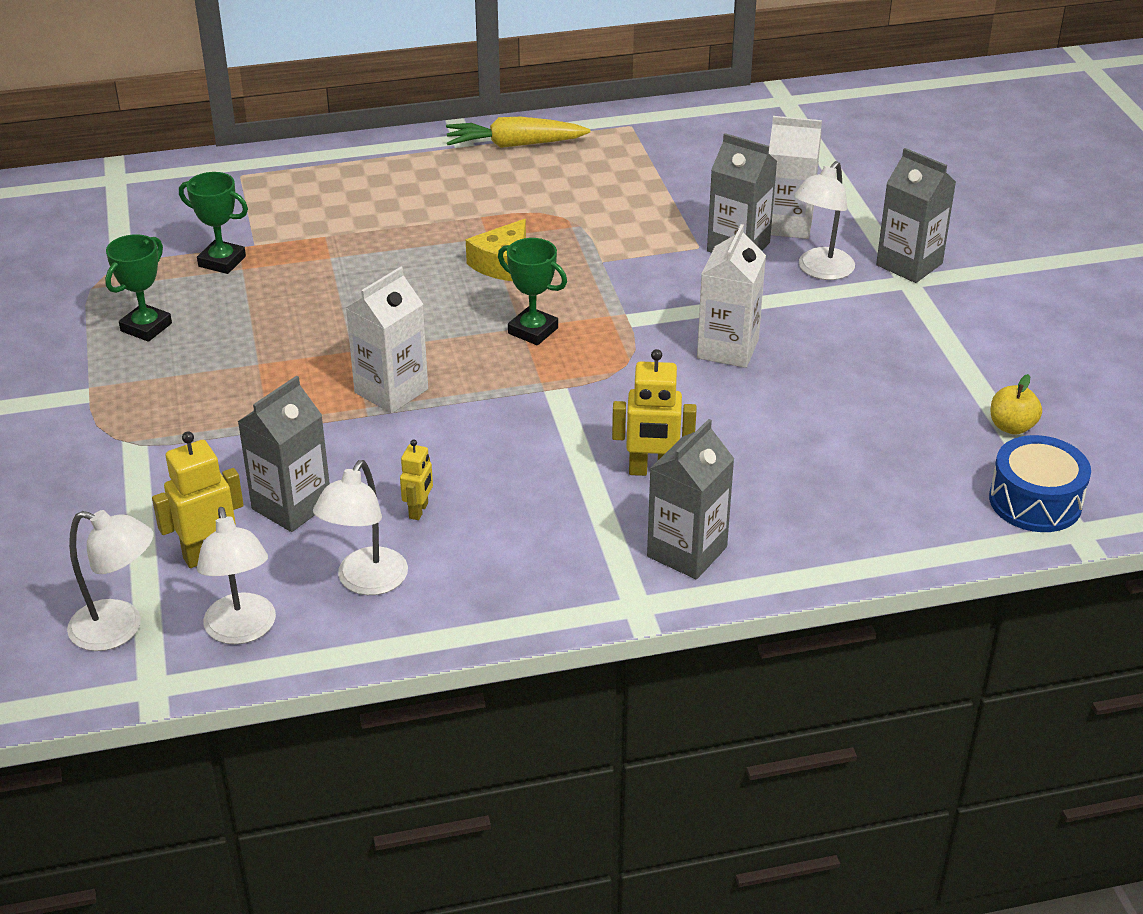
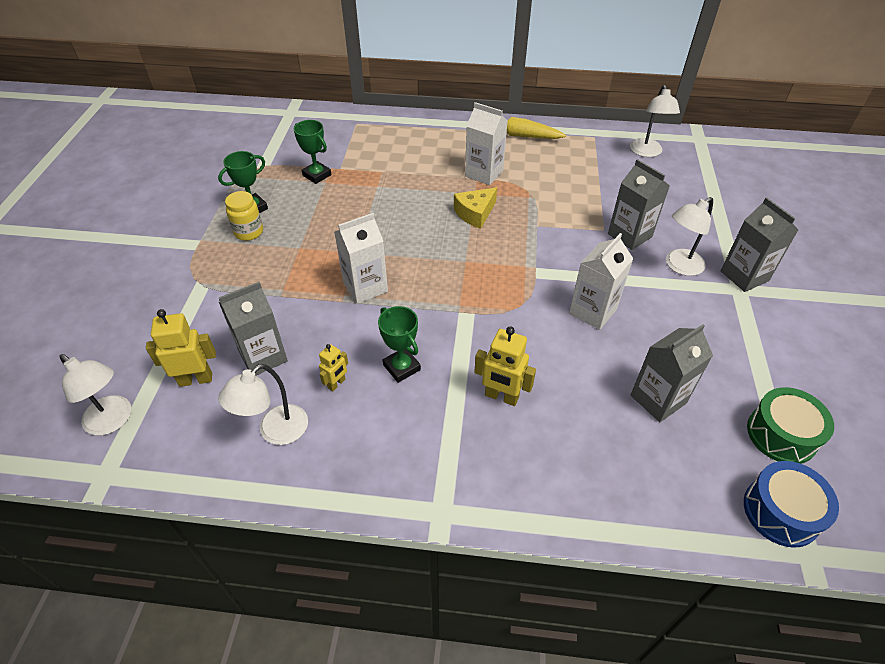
camera: 20 degrees right, 10 degrees up
(162, 360) = (249, 232): none -> yellow jar
(242, 630) = (181, 446): white lamp -> white lamp (647, 152)
(533, 331) = (472, 265): green trophy -> green trophy (401, 367)
(687, 552) = (497, 475): grey carton -> grey carton (658, 399)
(787, 224) = (669, 226): white carton -> white carton (484, 173)
(1011, 427) = (781, 434): yellow apple -> green drum

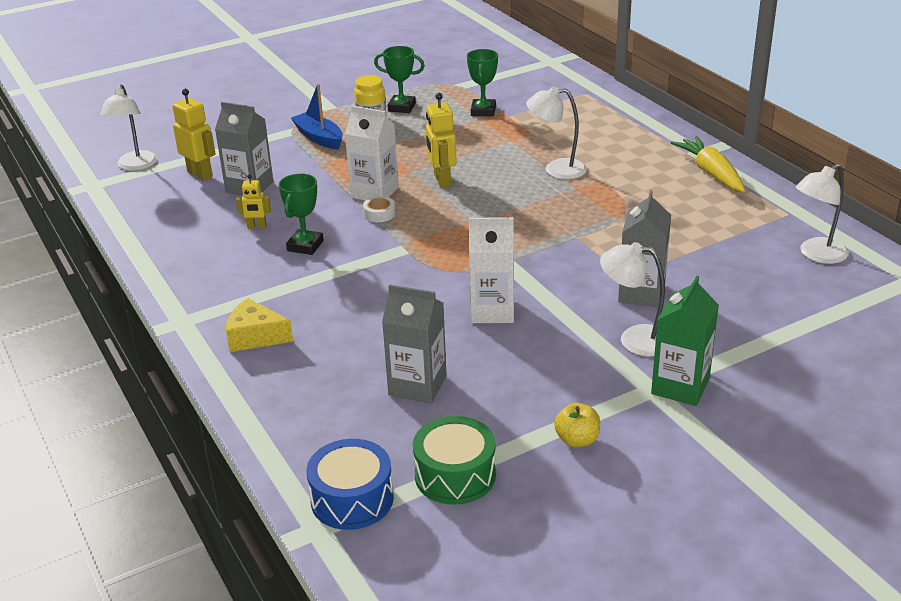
camera: 55 degrees right, 15 degrees down
(237, 274) = (319, 138): none -> blue boat
(275, 432) = (186, 224): white lamp -> white lamp (556, 169)
(400, 301) = (379, 214): none -> white tape
(475, 213) = (545, 200): yellow cheese -> yellow cheese (255, 336)
(484, 173) = (614, 180): white carton -> none
(501, 397) = (326, 303): yellow robot -> yellow robot (442, 180)
(744, 276) = (680, 386): grey carton -> green carton
(774, 351) = (577, 440): none -> yellow apple

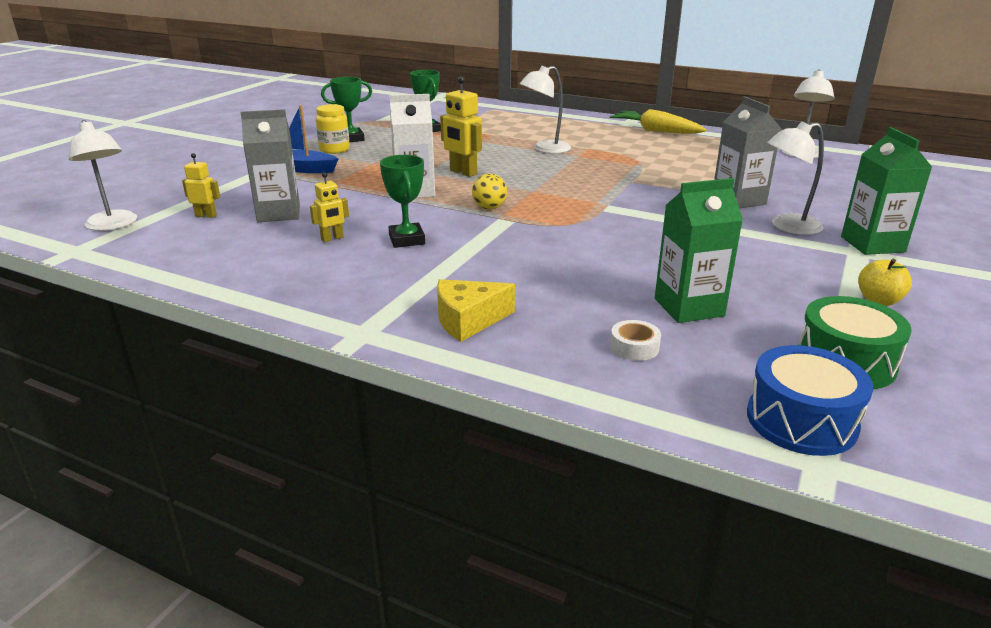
camera: 35 degrees left, 5 degrees down
(200, 174) = (206, 215): yellow robot -> yellow robot, size x0.59
(379, 214) = (443, 203): white tape -> white tape (634, 347)
(408, 231) = (489, 208): none -> yellow ball
(417, 385) = (689, 307): grey carton -> green carton
(492, 311) = (653, 239): white carton -> none

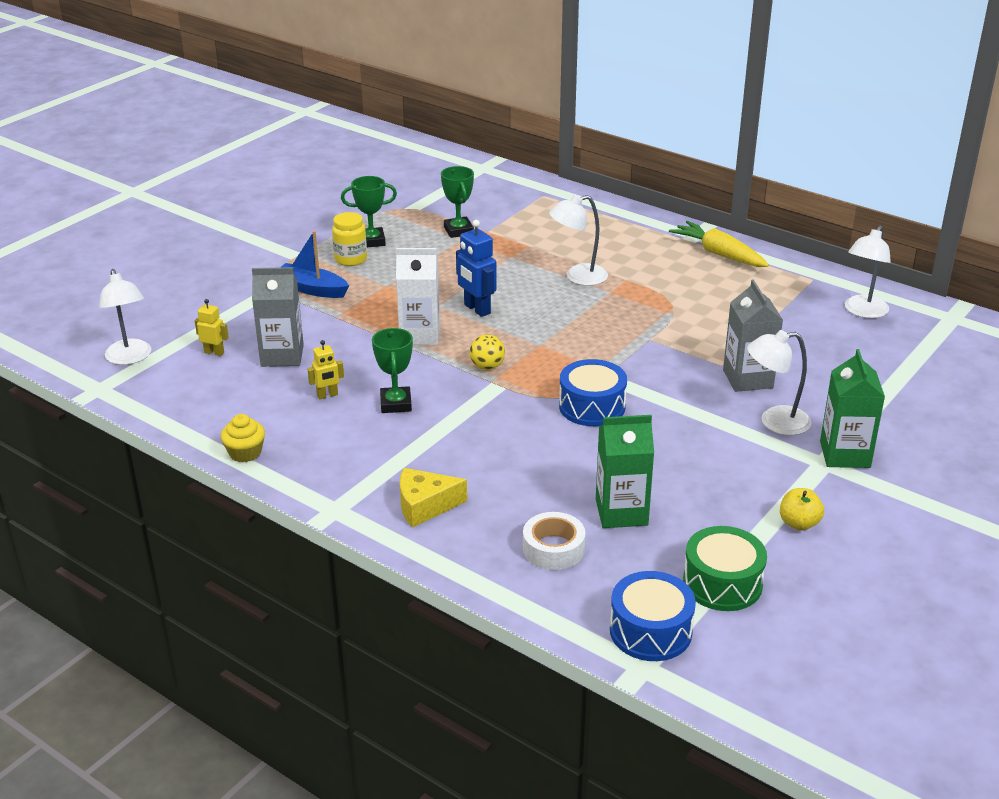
camera: 10 degrees right, 5 degrees up
(247, 290) = (245, 453): none -> yellow cupcake
(463, 172) = (477, 309): yellow robot -> blue robot
(606, 228) = (592, 406): none -> blue drum
(634, 347) = (553, 549): white tape -> white tape, size x1.52

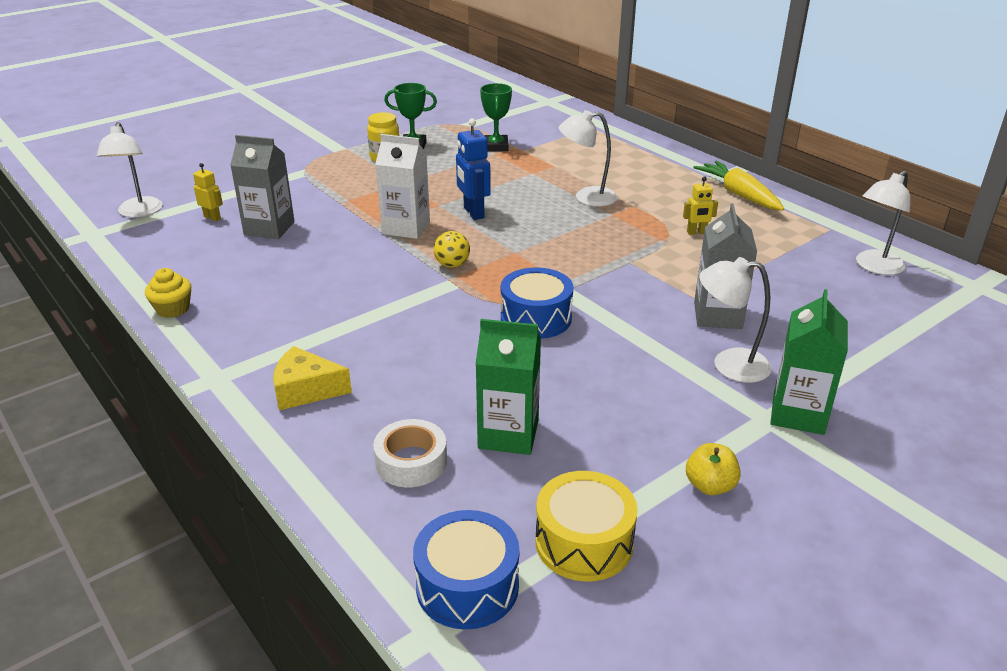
camera: 15 degrees right, 0 degrees up
(312, 289) = (335, 177): blue boat -> none
(327, 395) = (285, 269): yellow robot -> yellow robot (696, 232)
(396, 404) = (343, 286): green trophy -> none
(722, 583) = (584, 542): green drum -> yellow drum

